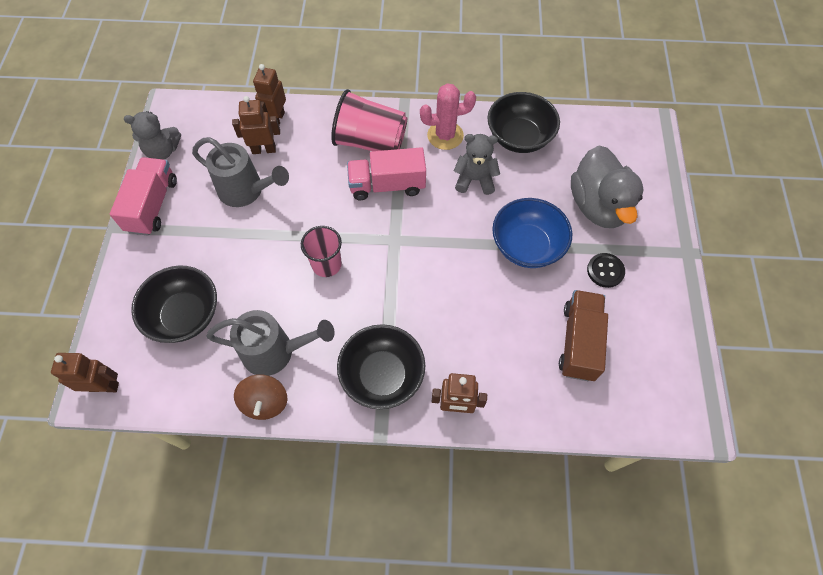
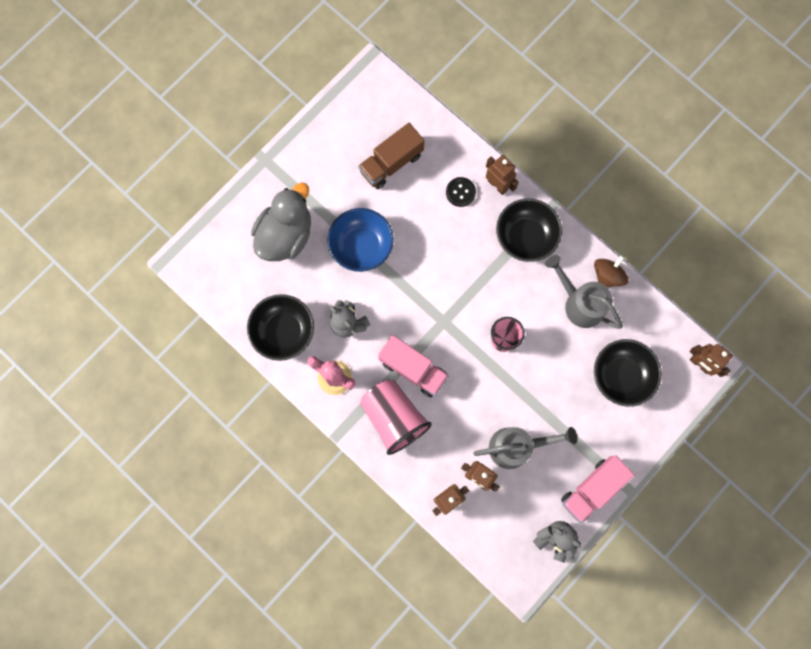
camera: 140 degrees left, 15 degrees up
(246, 191) = (516, 447): grey watering can -> grey watering can turned 105 degrees clockwise
(605, 271) = (329, 190): black button -> black button (460, 192)

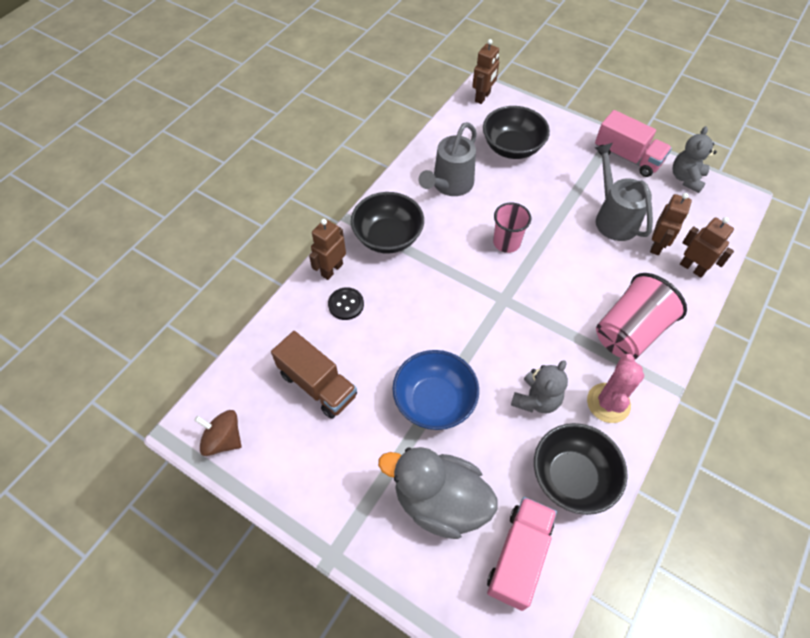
camera: 100 degrees left, 20 degrees down
(413, 369) = (567, 321): pink truck -> pink truck (519, 556)
(607, 275) = (415, 167): brown spinning top -> brown spinning top (223, 439)

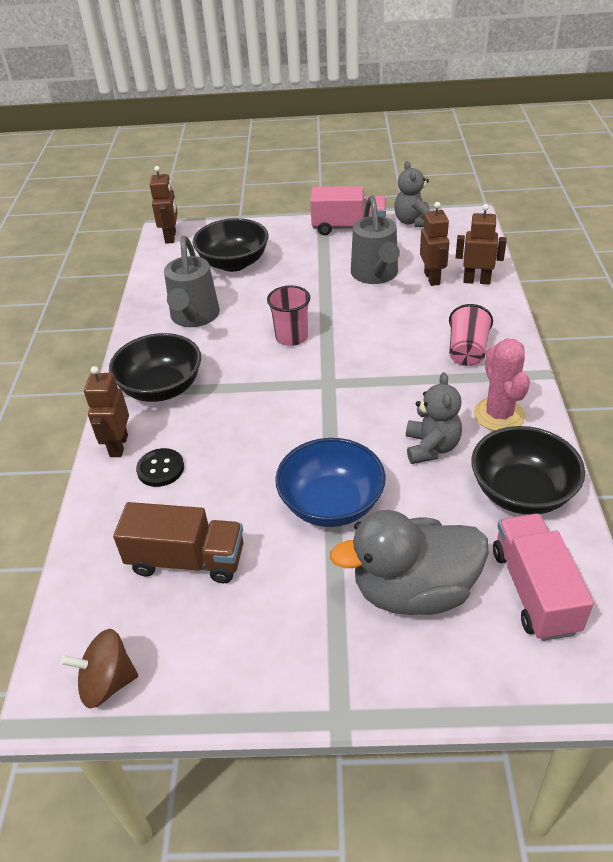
camera: 30 degrees left, 15 degrees down
(613, 218) = (376, 275): grey watering can -> grey watering can turned 135 degrees counterclockwise
(629, 331) = (467, 351): pink cup -> pink cup, size x0.63

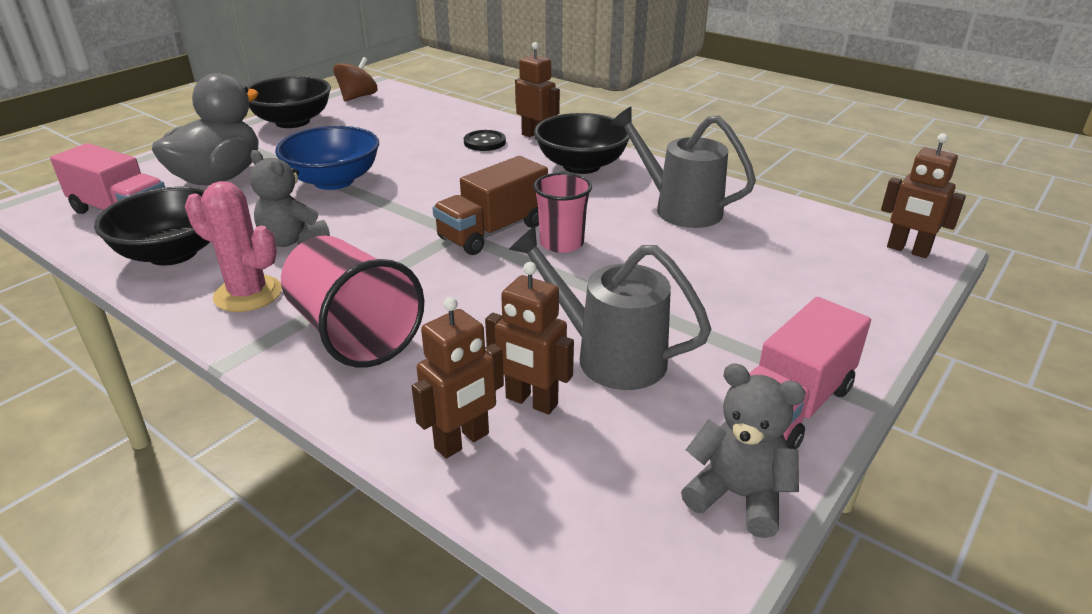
camera: 125 degrees right, 10 degrees down
(186, 560) = (390, 129): brown truck -> brown truck (493, 231)
(234, 263) = (779, 267): black bowl -> black bowl (292, 122)
(467, 351) = (353, 333): pink cup -> pink cup, size x1.58

